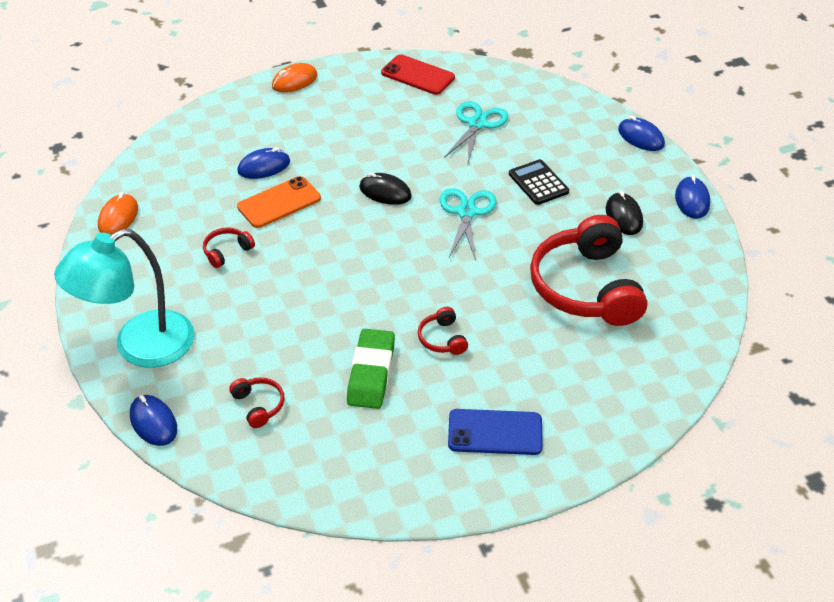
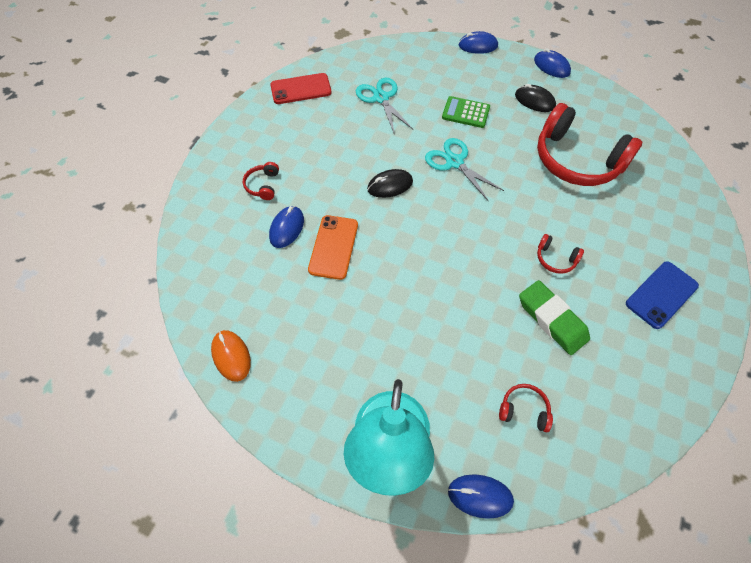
camera: 45 degrees left, 15 degrees up
(227, 251) = (348, 314): red headphones -> red headphones (263, 185)
(294, 81) = (222, 148): orange mouse -> none
(538, 183) = (465, 112): black calculator -> green calculator

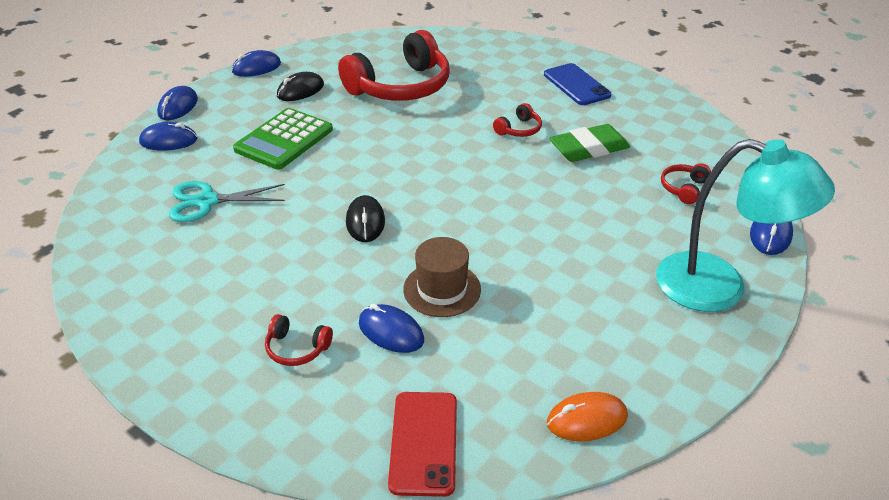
camera: 75 degrees left, 20 degrees down
(301, 89) = (123, 278): red phone -> red phone (424, 442)
(333, 247) = (442, 289): orange phone -> brown hat
(436, 56) = (168, 141): none -> blue mouse
(454, 162) = (357, 164): turquoise scissors -> none
(465, 112) = (284, 140): green calculator -> green calculator, size x1.51

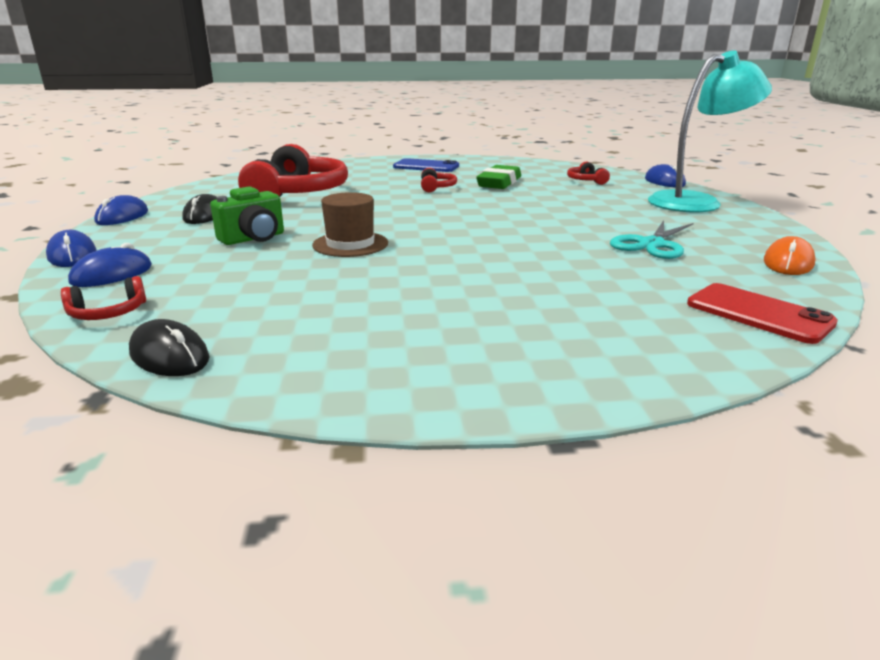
camera: 45 degrees left, 15 degrees down
(207, 201) = (257, 289): turquoise scissors -> turquoise scissors (652, 244)
(284, 140) = (253, 238): green calculator -> green camera
(297, 348) = (560, 320): red headphones -> red headphones (108, 313)
(365, 222) = (437, 249): black mouse -> black mouse (169, 356)
(391, 332) = (598, 283): blue mouse -> none
(442, 289) = (573, 254): brown hat -> brown hat (350, 244)

